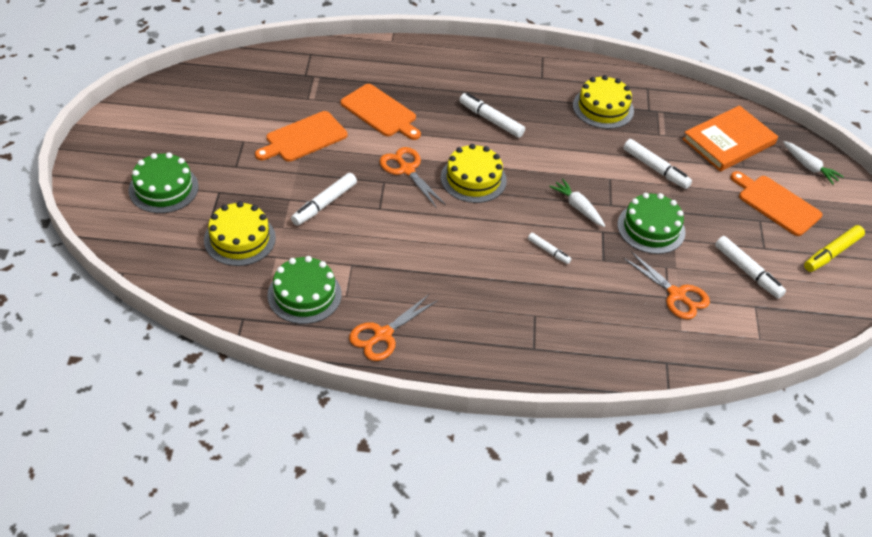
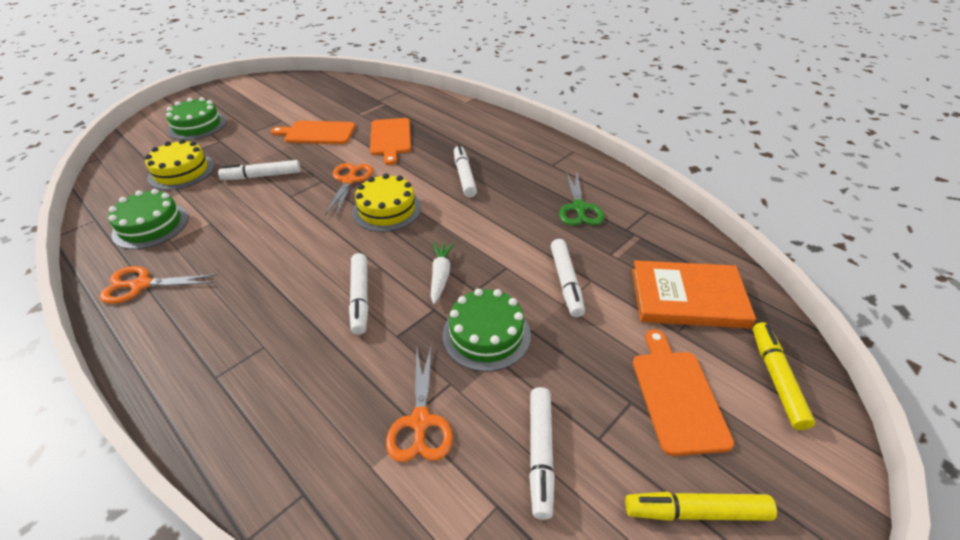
camera: 45 degrees right, 5 degrees down
(548, 251) = (360, 298): white marker -> white marker, size x1.70
(603, 108) = (579, 208): yellow cake -> green scissors
(809, 167) = (776, 378): white carrot -> yellow marker

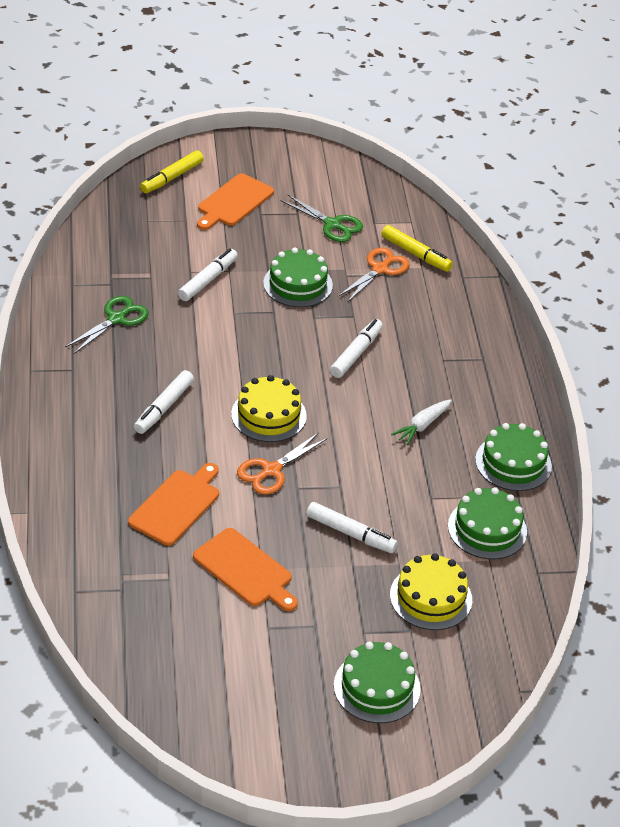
camera: 145 degrees left, 0 degrees up
(141, 285) = (513, 463): orange scissors -> green cake
(440, 276) = (286, 334): white carrot -> white carrot (422, 426)
(540, 454) = (333, 225): white marker -> green scissors
(688, 298) = (148, 228): orange book -> none
(696, 511) = (289, 173): yellow marker -> yellow marker (416, 254)

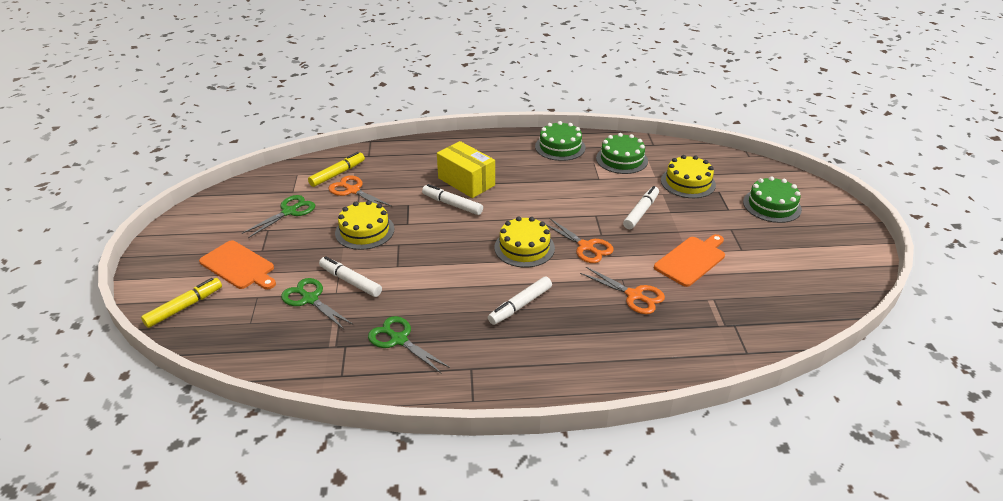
camera: 85 degrees left, 5 degrees down
(164, 408) = (520, 305): white marker -> white marker turned 105 degrees clockwise
(172, 178) = (184, 307): yellow marker -> yellow marker turned 90 degrees counterclockwise
(177, 505) = (634, 296): orange cutting board -> orange scissors
(180, 255) = (310, 299): none -> green scissors
(298, 284) = (364, 231): green cake -> yellow cake
(409, 366) = (466, 181): none -> yellow box
(422, 426) = (529, 179): white carrot -> none

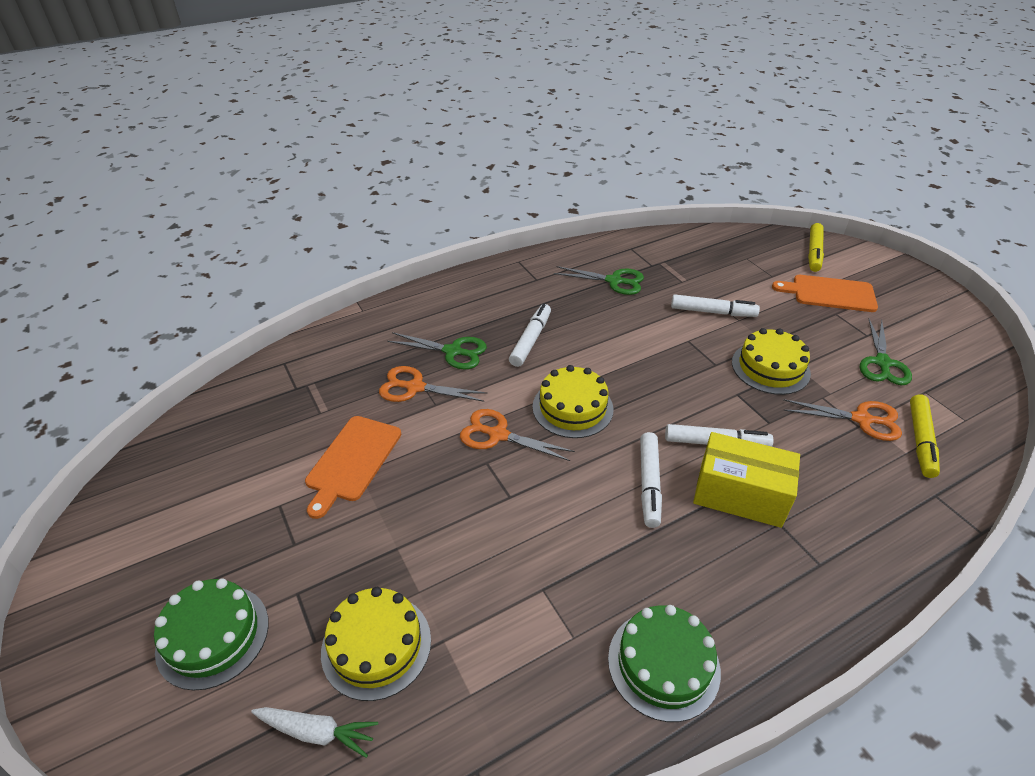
camera: 155 degrees right, 5 degrees up
(310, 299) = (727, 287): green scissors -> green scissors (453, 351)
(621, 159) = (524, 672): green cake -> none
(641, 212) = (444, 529): white marker -> white marker (649, 484)
(718, 167) = (316, 732): none -> white carrot

